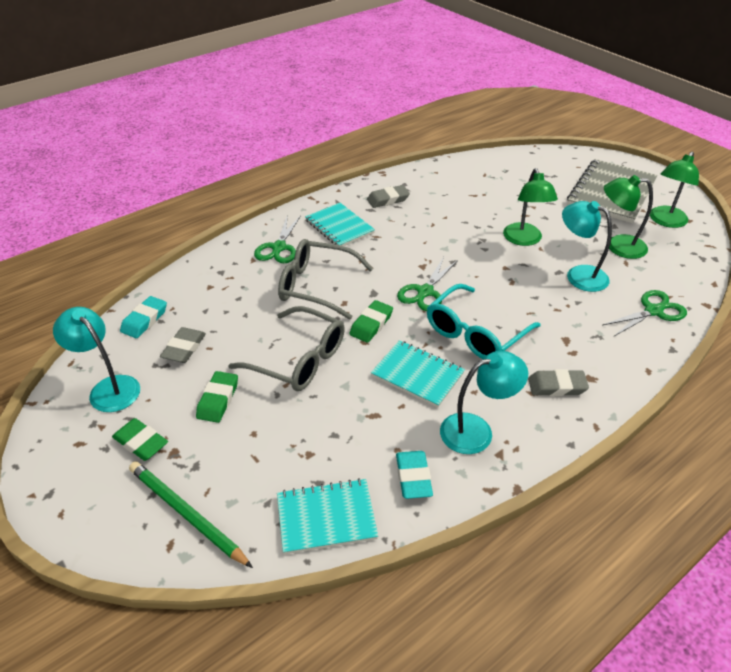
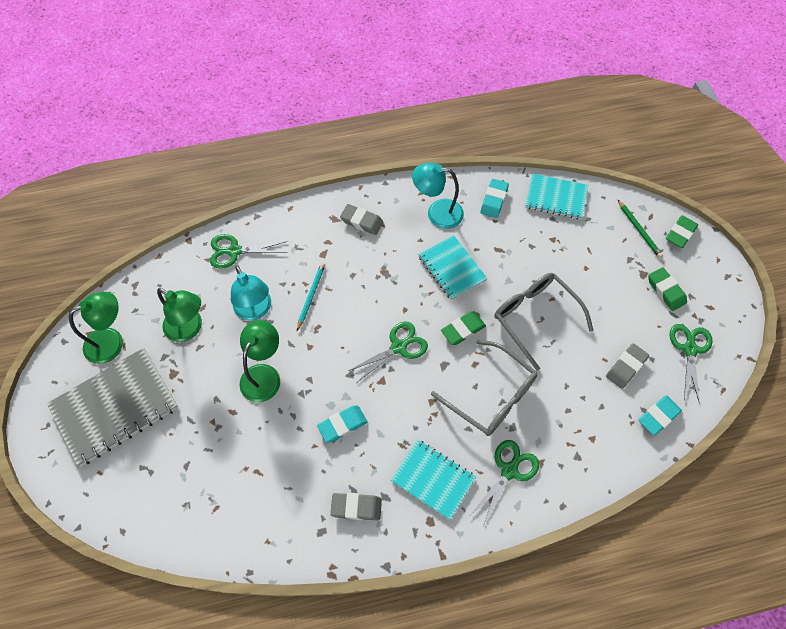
camera: 155 degrees left, 20 degrees up
(108, 388) = (690, 349): turquoise lamp -> green scissors
(186, 514) = (639, 230): green pencil -> green pencil, size x0.66
(218, 400) = (606, 305): green eraser -> green eraser (680, 233)
(339, 227) = (433, 479): turquoise notebook -> turquoise notebook turned 45 degrees counterclockwise
(433, 233) = (342, 425): none -> turquoise eraser
(475, 333) = (385, 287): turquoise glasses -> none
(541, 301) = (311, 296): none -> turquoise pencil

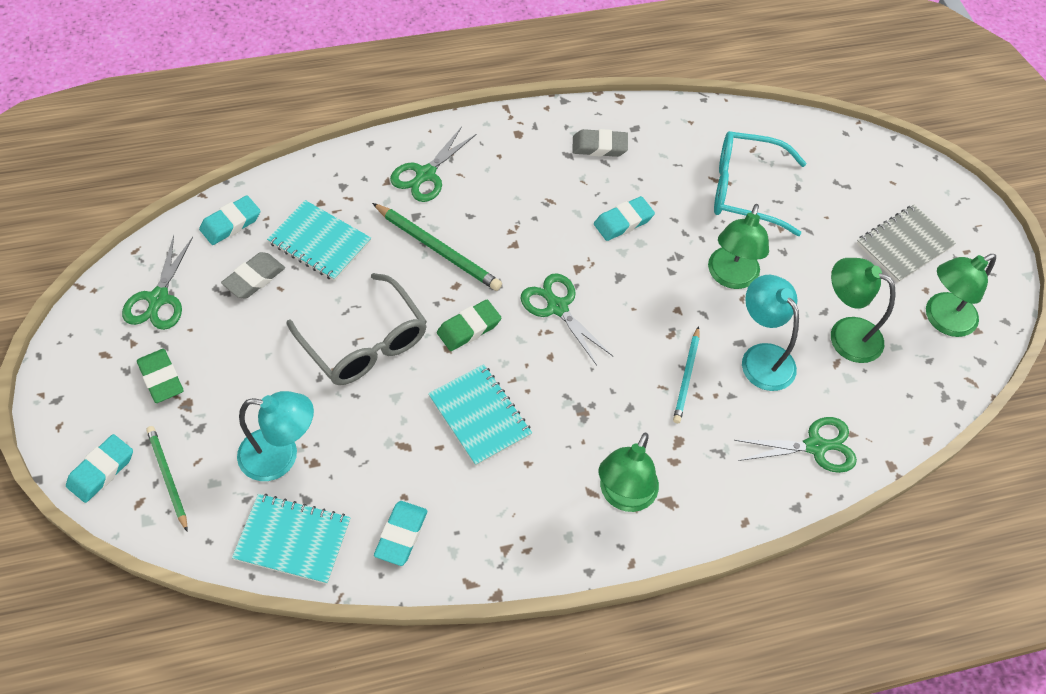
camera: 175 degrees right, 5 degrees down
(115, 407) = (904, 245): grey notebook -> grey notebook, size x0.63
(233, 460) = (745, 190): none -> turquoise glasses
(361, 221) = (623, 496): grey eraser -> green lamp
(398, 347) = (557, 307): green scissors -> green scissors turned 90 degrees clockwise
(433, 479) = (514, 168): turquoise notebook -> turquoise notebook (319, 242)
(437, 213) = (499, 511): turquoise lamp -> turquoise lamp (280, 456)
(491, 395) = (438, 249): grey glasses -> green pencil
(680, 233) = (101, 470): green eraser -> turquoise eraser

